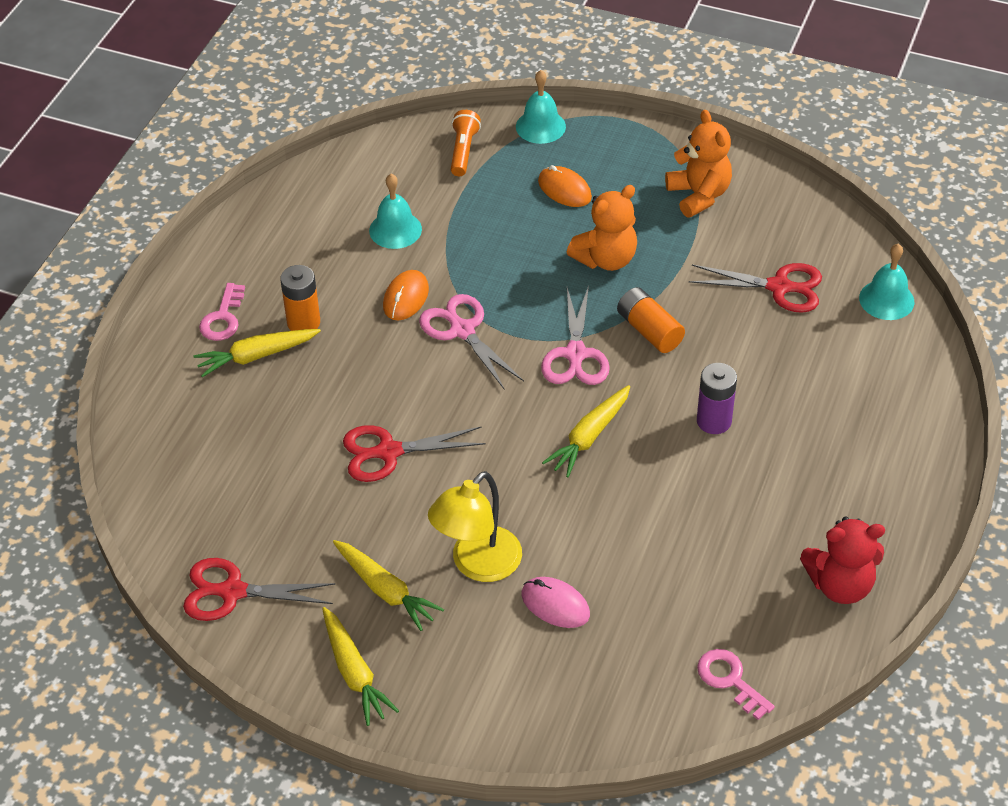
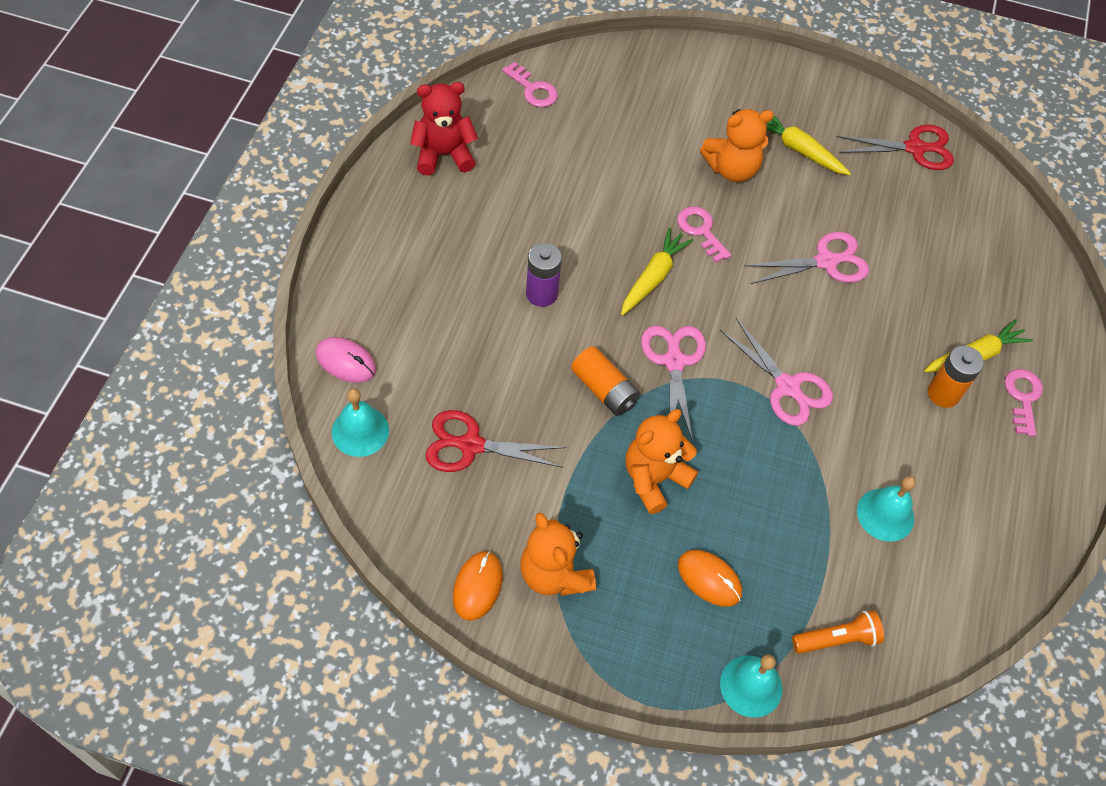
camera: 170 degrees right, 10 degrees up
(354, 673) = (806, 94): yellow carrot -> none
(388, 452) = (826, 261): red scissors -> pink scissors
(406, 298) = (852, 425): orange mouse -> orange mouse (477, 586)
(463, 151) = (837, 639): orange flashlight -> orange flashlight turned 105 degrees counterclockwise
(477, 565) = (731, 169): yellow lamp -> orange teddy bear
(528, 488) = (701, 231): none -> pink key
(555, 604) = (666, 140): pink mouse -> pink mouse (346, 362)

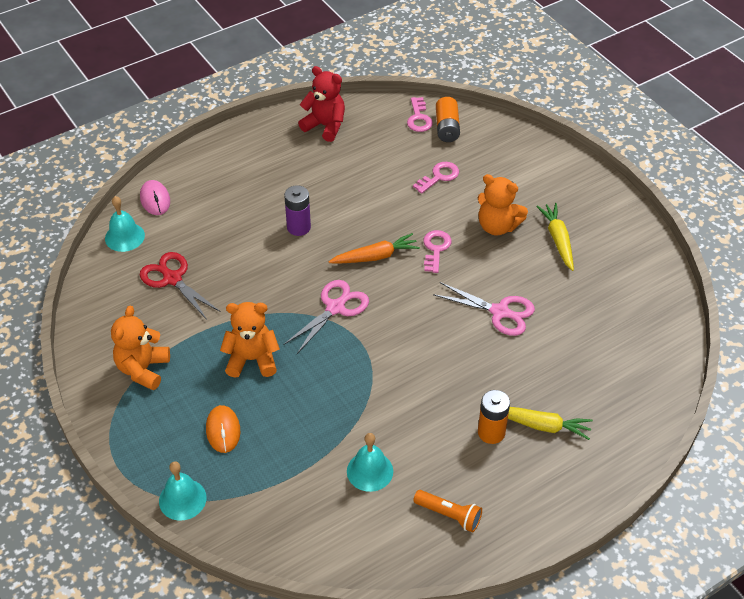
camera: 45 degrees right, 10 degrees down
(477, 586) = (98, 348): orange mouse -> none
(604, 389) = (277, 297): orange battery -> orange battery (447, 128)
(653, 277) = (375, 256): yellow carrot -> orange carrot
(788, 387) = (390, 364): pink scissors -> none
(837, 639) = (260, 513): orange flashlight -> orange flashlight (449, 515)
(915, 148) = (647, 283): red scissors -> none
(1022, 398) = (546, 470): pink key -> pink key (439, 177)

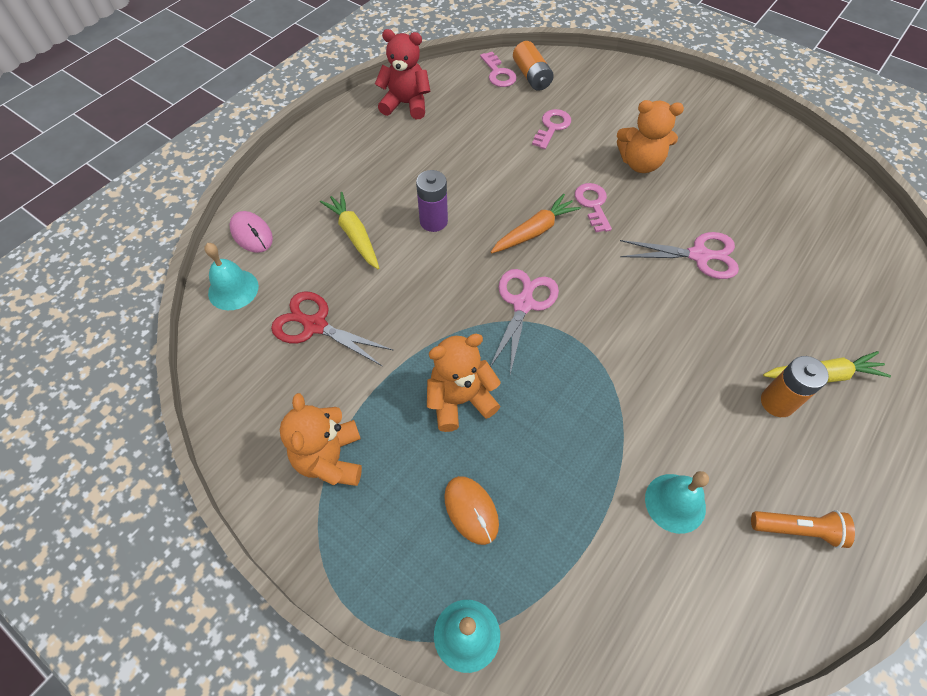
camera: 20 degrees left, 10 degrees up
(558, 240) = (707, 161): yellow carrot -> yellow carrot (354, 235)

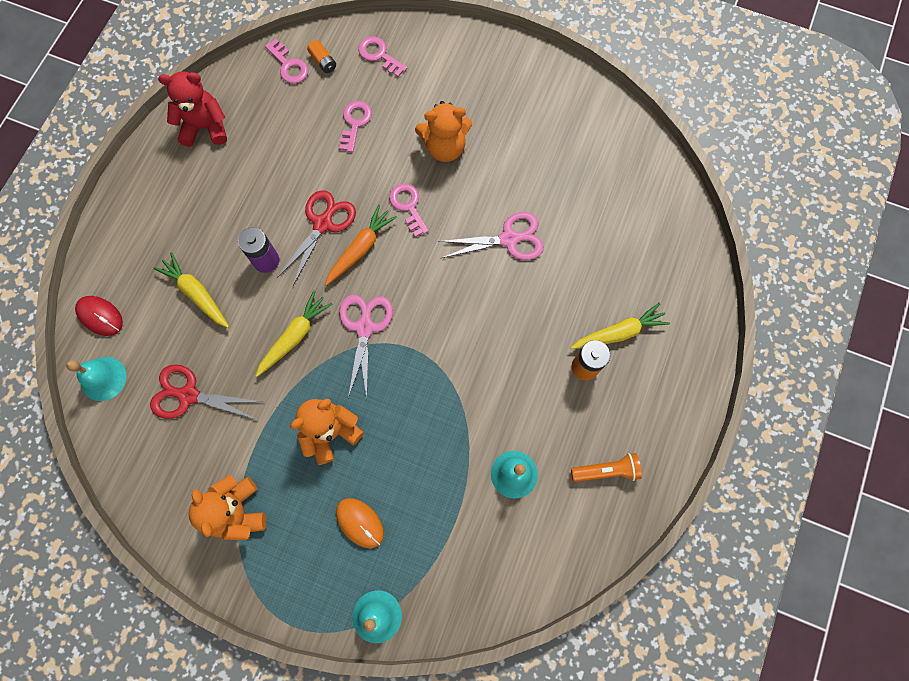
camera: 15 degrees left, 15 degrees up
(251, 234) = (100, 316): pink mouse -> red mouse
(445, 295) = (295, 336): none -> yellow carrot
(500, 201) = (323, 223): none -> red scissors
(531, 76) = (323, 61): orange battery -> orange battery, size x0.63
(587, 81) = (379, 55): none -> pink key

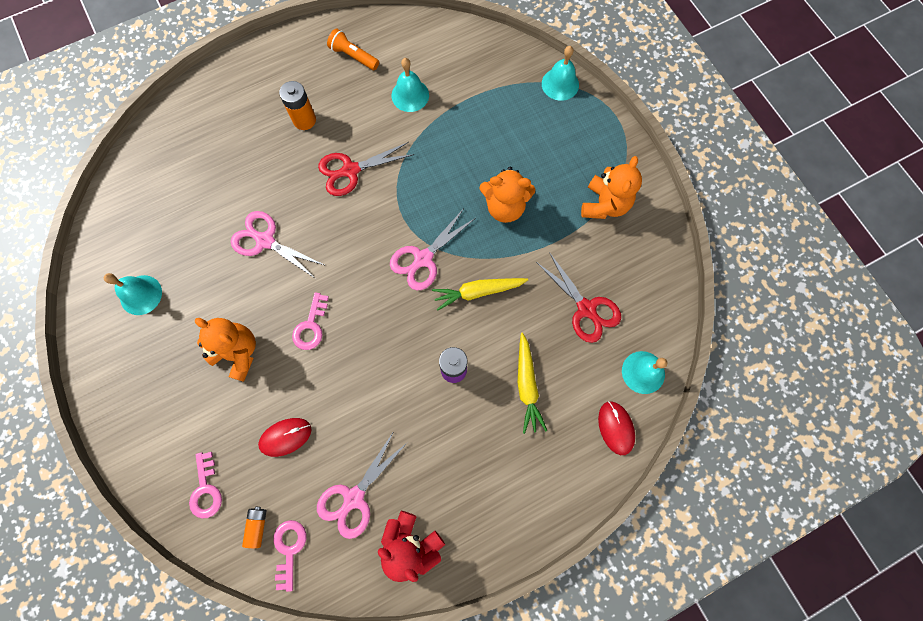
camera: 140 degrees left, 0 degrees up
(270, 124) = (353, 498): none -> pink scissors
(323, 223) = (386, 365): red scissors -> red scissors (350, 171)
(355, 123) = (285, 437): pink key -> red mouse
(360, 248) = (375, 321): orange carrot -> none
(360, 523) = (529, 139): orange mouse -> none
(560, 128) = (141, 295): none -> turquoise bell
(619, 332) = (261, 123): yellow carrot -> none

